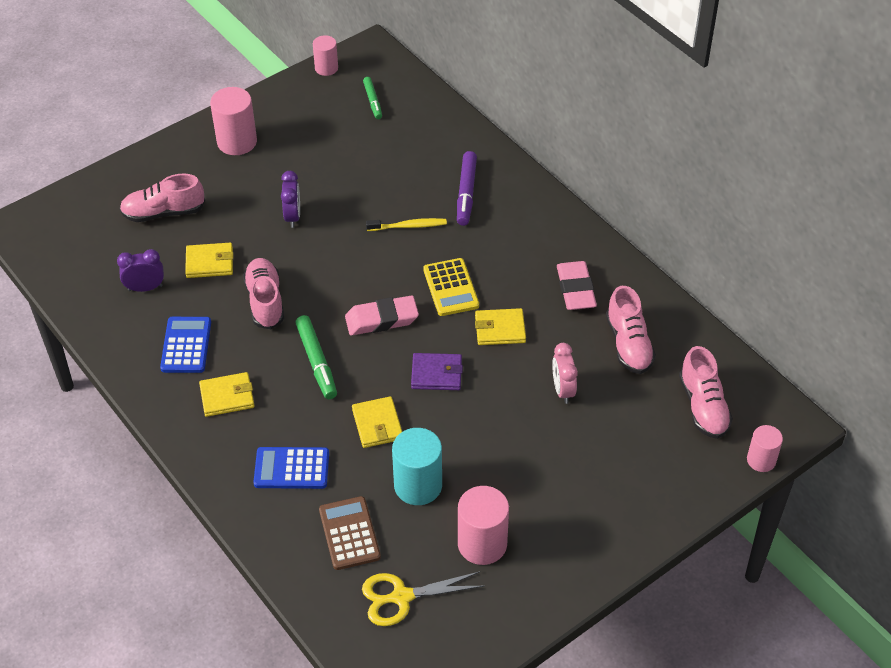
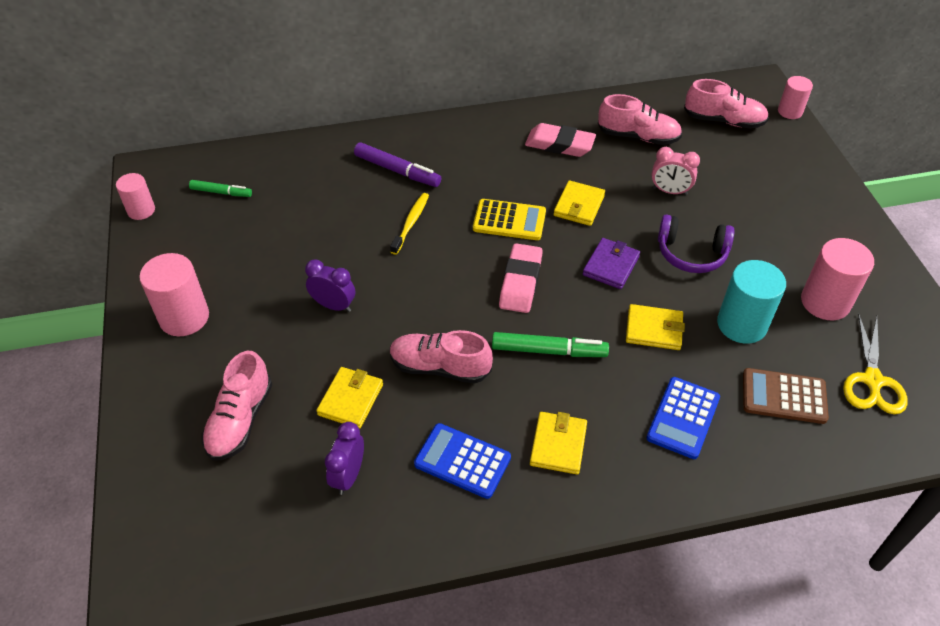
camera: 65 degrees left, 0 degrees up
(487, 427) = (691, 253): none -> purple headphones

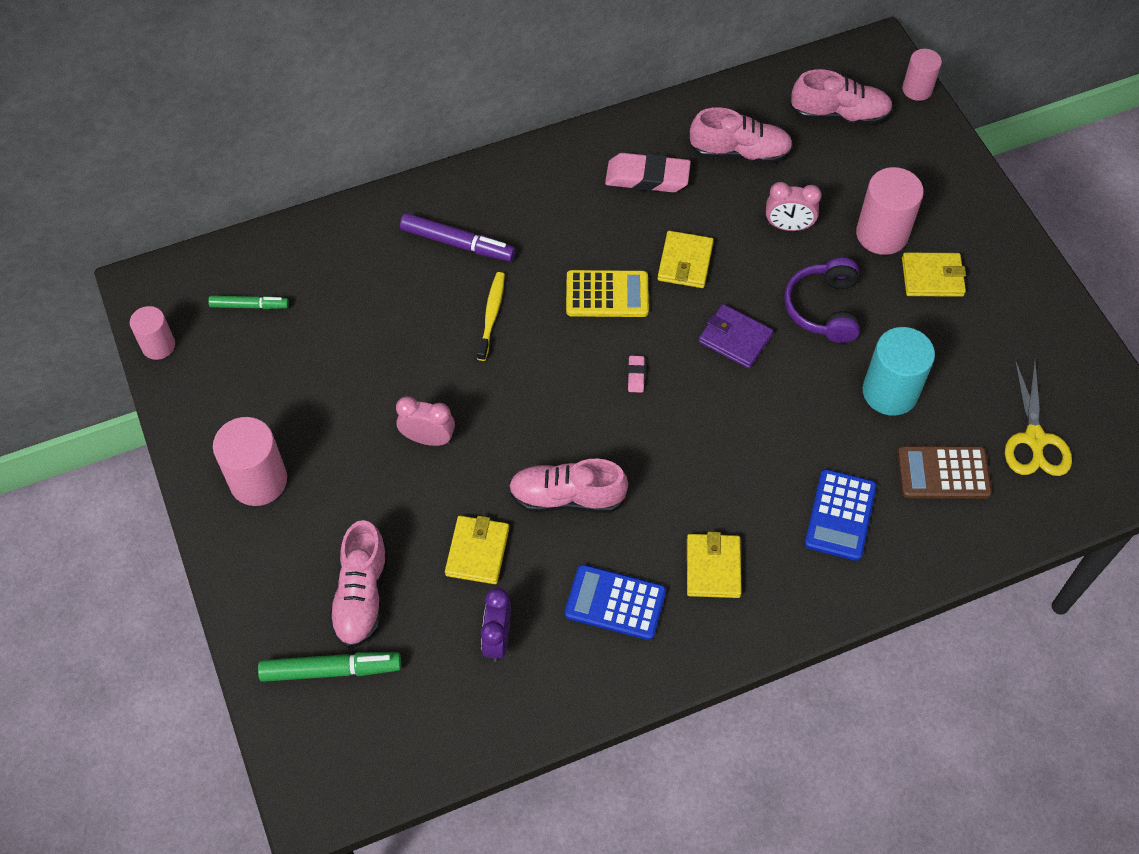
camera: 10 degrees left, 10 degrees up
(334, 305) = (428, 438): purple clock -> pink clock
(520, 282) = (636, 375): pink eraser -> pink eraser, size x0.43
(549, 351) = (683, 458): green marker -> green marker (331, 670)
(611, 266) = (735, 338): purple wallet -> purple wallet turned 75 degrees counterclockwise
(654, 329) = (795, 413): yellow wallet -> yellow wallet (932, 277)
(691, 253) = (824, 308): purple headphones -> purple headphones turned 90 degrees clockwise
(825, 302) = (978, 349): pink cylinder -> pink cylinder (882, 234)

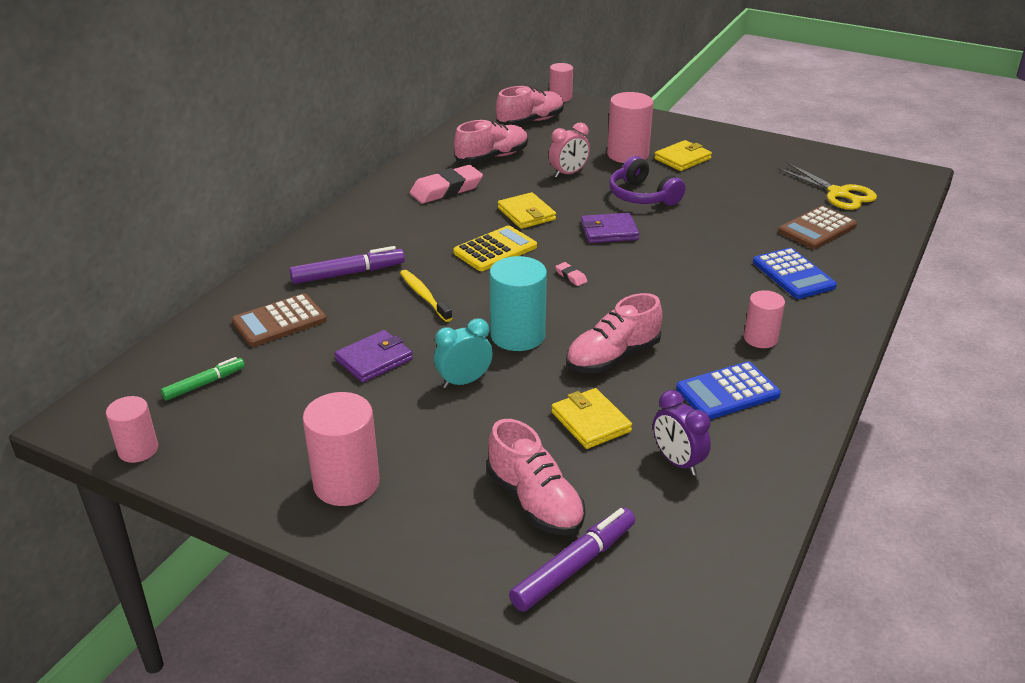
camera: 40 degrees left, 25 degrees down
(331, 670) = (574, 566): green marker -> purple marker
(356, 269) = (279, 321): none -> brown calculator
(386, 365) = (374, 359): none -> purple wallet
(428, 438) = (464, 381): pink clock -> turquoise clock
(713, 567) = (760, 338): yellow wallet -> pink cylinder
(890, 392) = (734, 211): turquoise cylinder -> turquoise cylinder (517, 335)

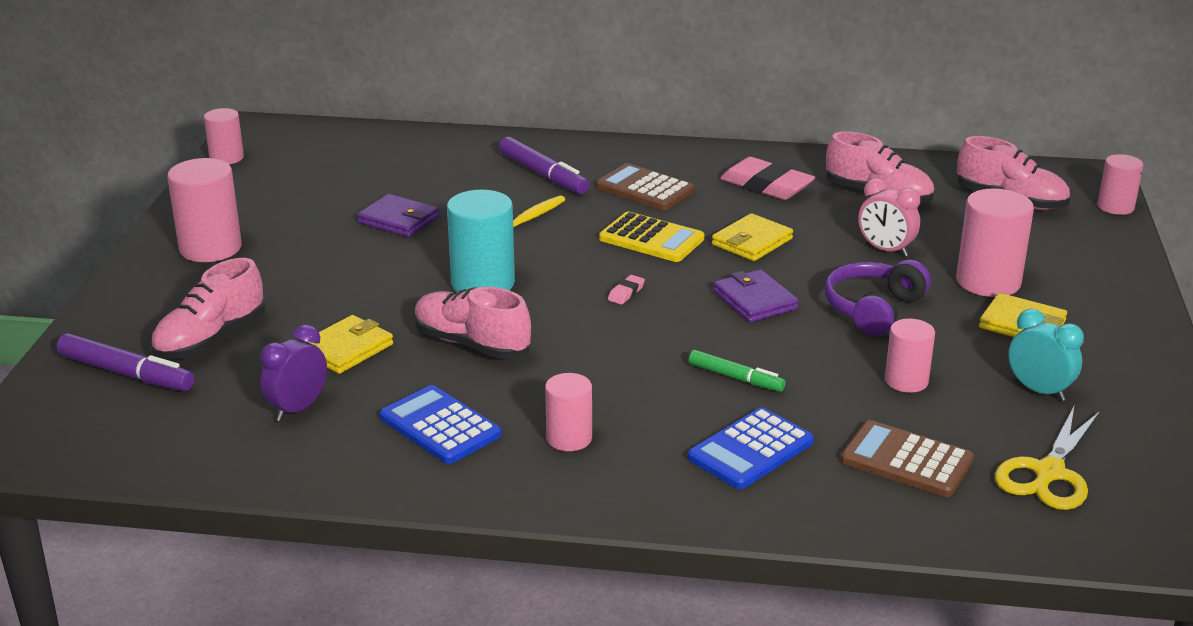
camera: 70 degrees right, 5 degrees down
(204, 384) = (324, 158): green marker -> green marker (735, 378)
(279, 321) = (437, 164): brown calculator -> brown calculator (645, 189)
(464, 381) = (384, 270): turquoise clock -> turquoise clock (1039, 391)
(731, 207) = (906, 381): none -> pink cylinder

